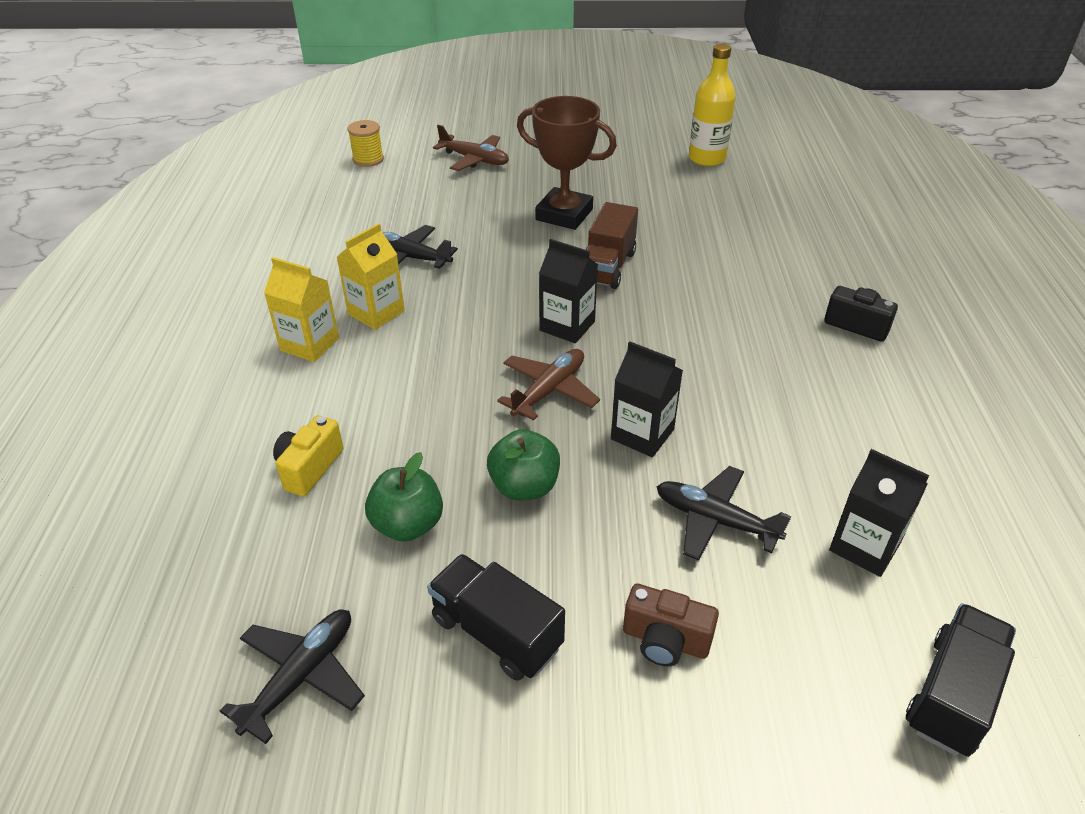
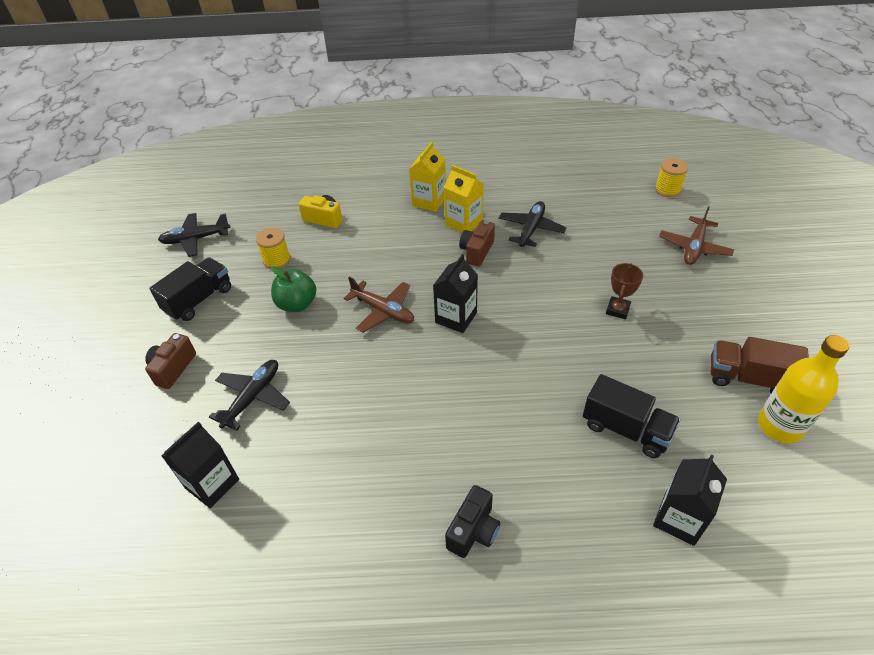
camera: 90 degrees right, 5 degrees up
(302, 676) = (195, 239): black plane -> black plane turned 135 degrees clockwise
(408, 525) = (277, 260): green apple -> yellow spool
(443, 304) = (476, 251): none -> brown camera
(564, 214) = (617, 310): brown trophy -> brown trophy, size x0.51
(607, 267) = (540, 340): brown truck -> brown truck (748, 378)
(642, 434) = (336, 361): black carton -> black carton (679, 519)
(952, 695) = (90, 511): black truck -> black truck (625, 429)

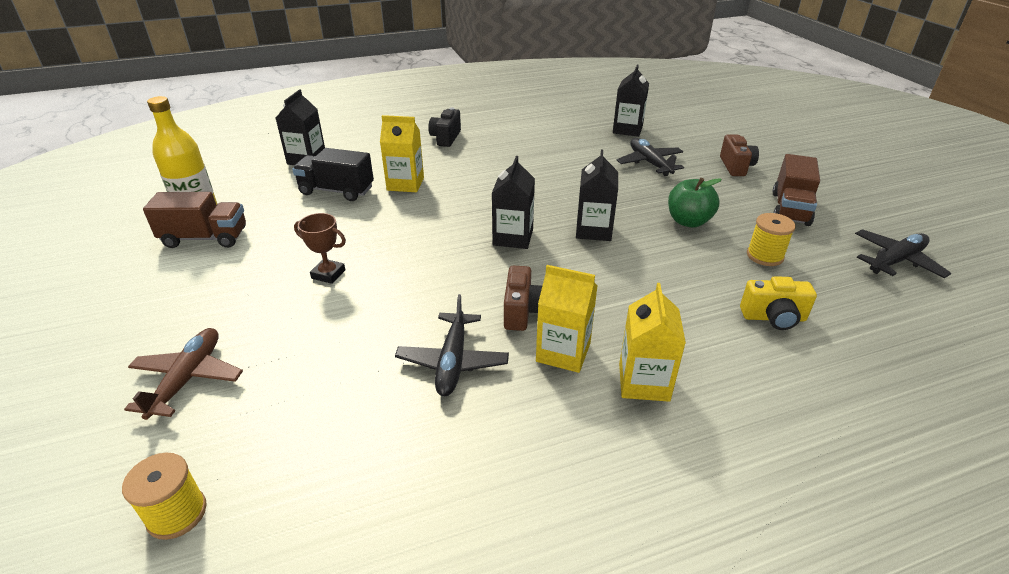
camera: 160 degrees right, 10 degrees down
(199, 300) = (790, 208): black truck -> brown truck
(253, 397) = (649, 163): black plane -> black plane turned 150 degrees clockwise
(383, 311) = (593, 230): brown plane -> black carton
(544, 424) = (405, 184): none -> yellow carton
(617, 310) = (328, 274): brown trophy -> brown trophy turned 75 degrees counterclockwise

